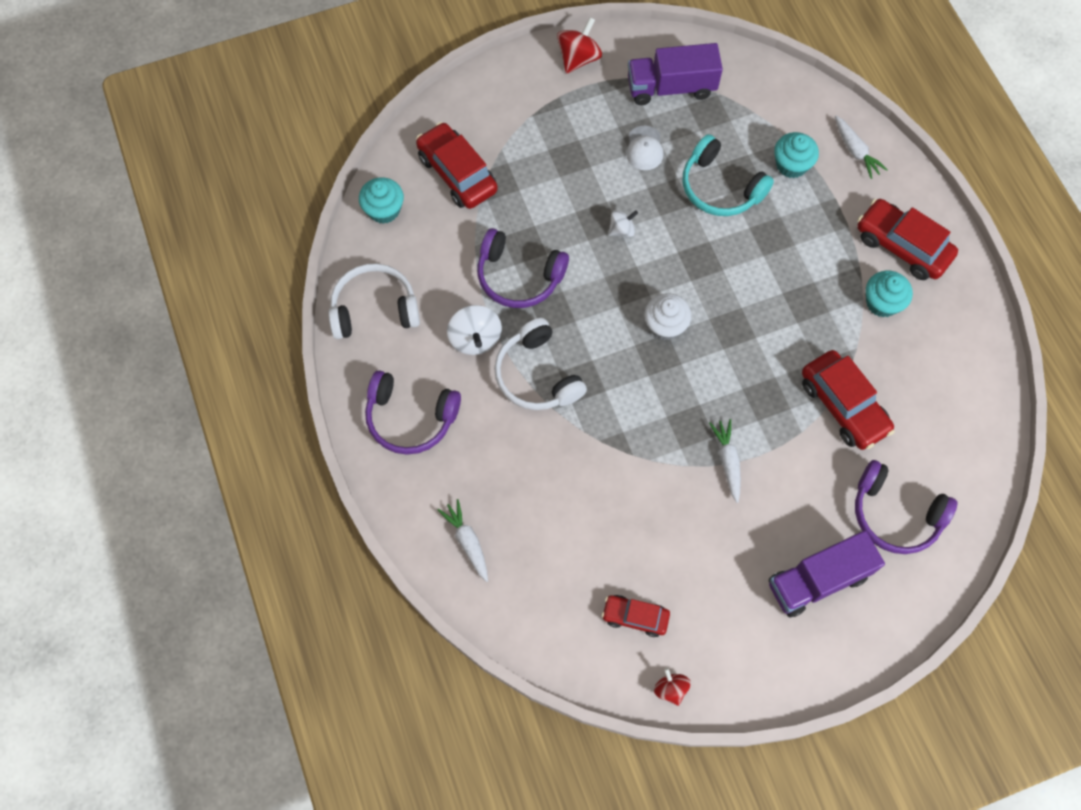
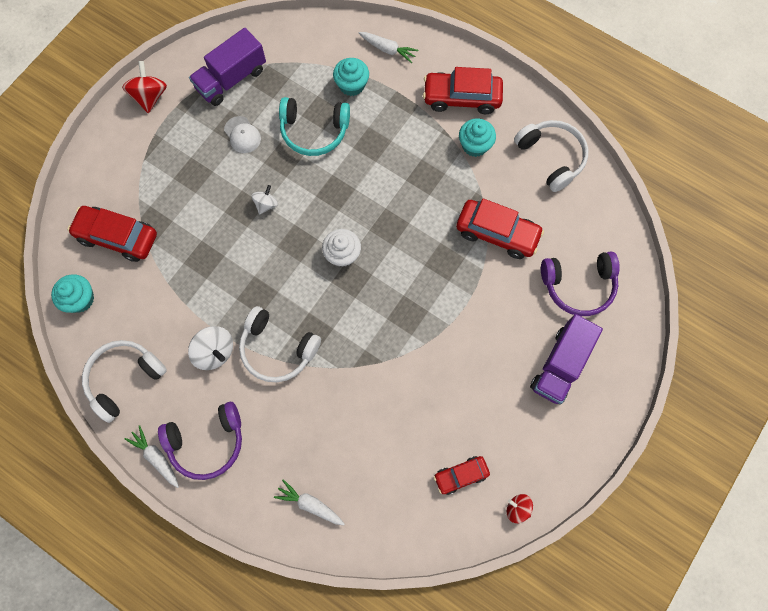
camera: 35 degrees left, 5 degrees up
(519, 277) = (215, 285): purple headphones -> none
(727, 461) = (448, 322): white carrot -> white carrot (156, 457)
(959, 366) = (551, 157): none -> white headphones

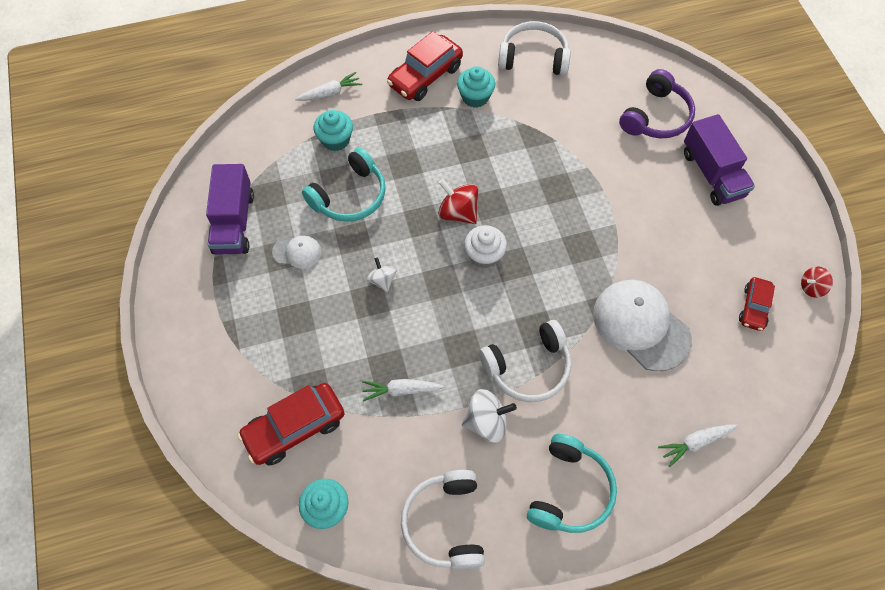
camera: 50 degrees left, 10 degrees down
(150, 96) = (180, 300): red spinning top -> red spinning top (458, 212)
(156, 457) = (549, 548): white carrot -> white carrot (401, 390)
(207, 442) = (570, 491): purple headphones -> turquoise headphones
(375, 402) = (641, 325): none -> white cap
(497, 233) = (565, 136): red car -> none

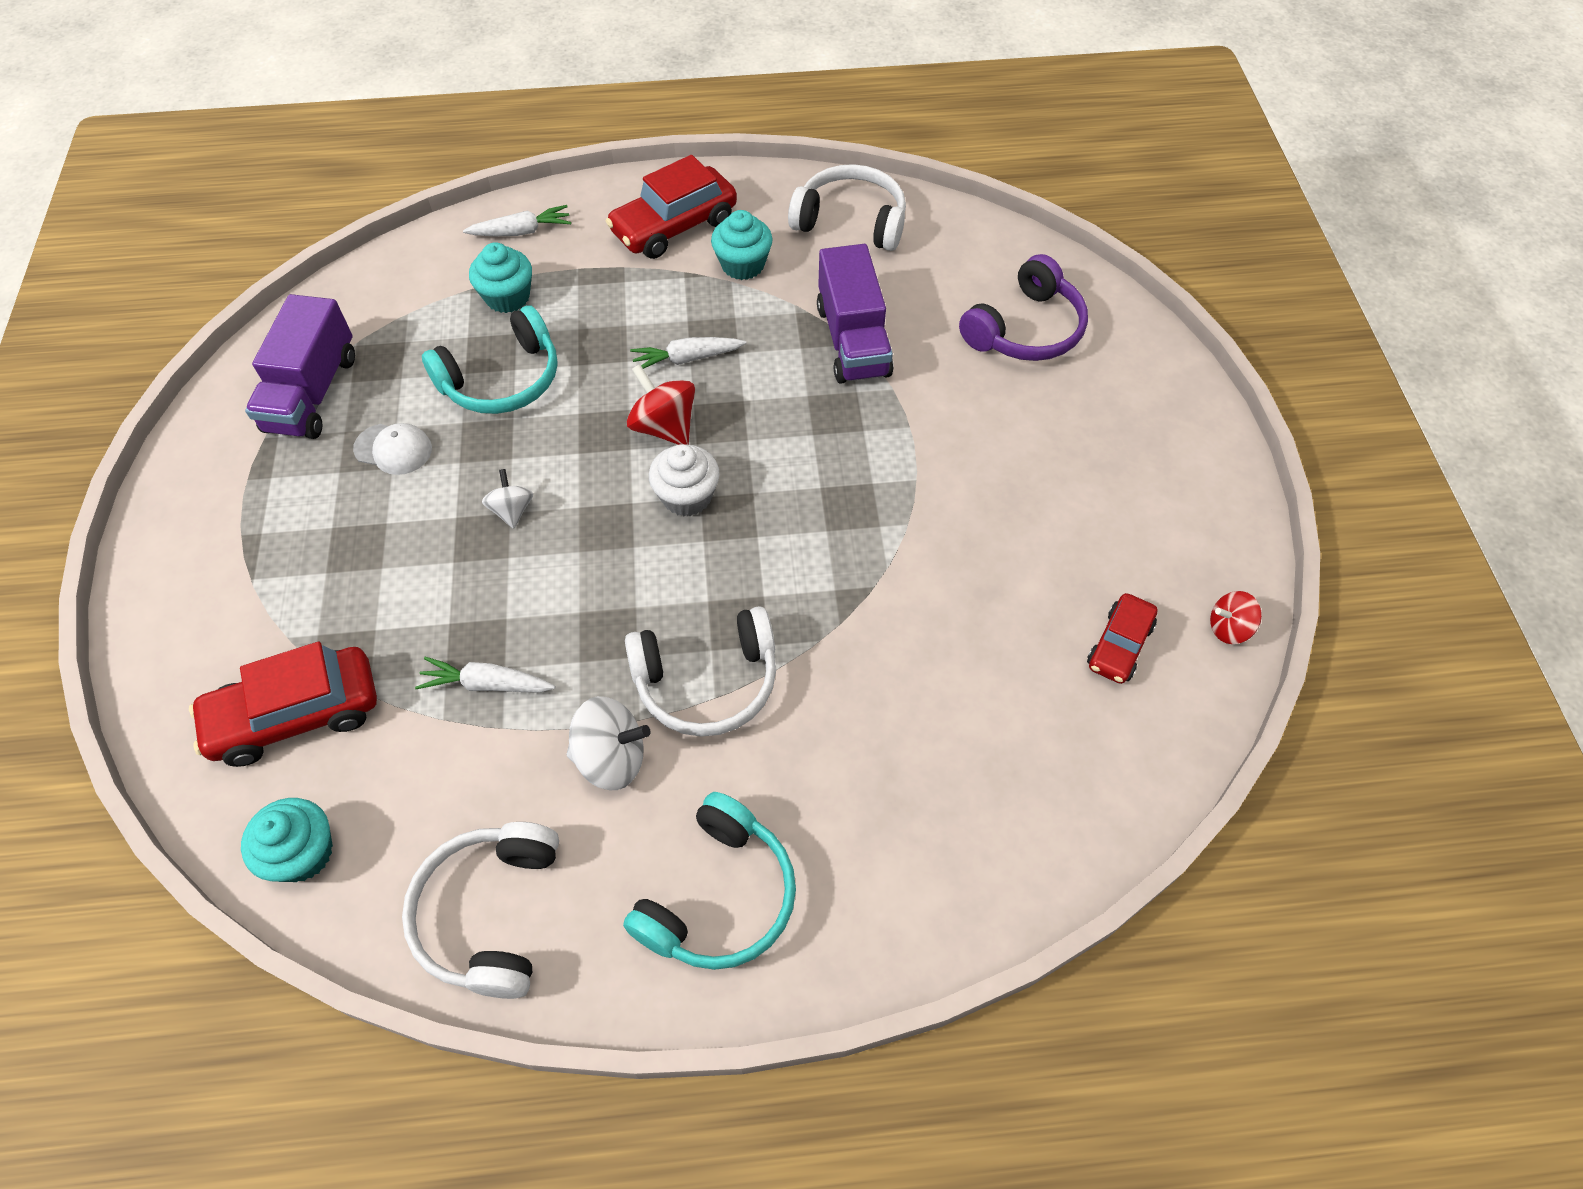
camera: 10 degrees right, 5 degrees down
(641, 325) = (916, 644): white cap -> none
(695, 443) = (960, 853): white carrot -> white carrot (686, 359)
(712, 174) = (1098, 426): purple truck -> purple truck (853, 340)

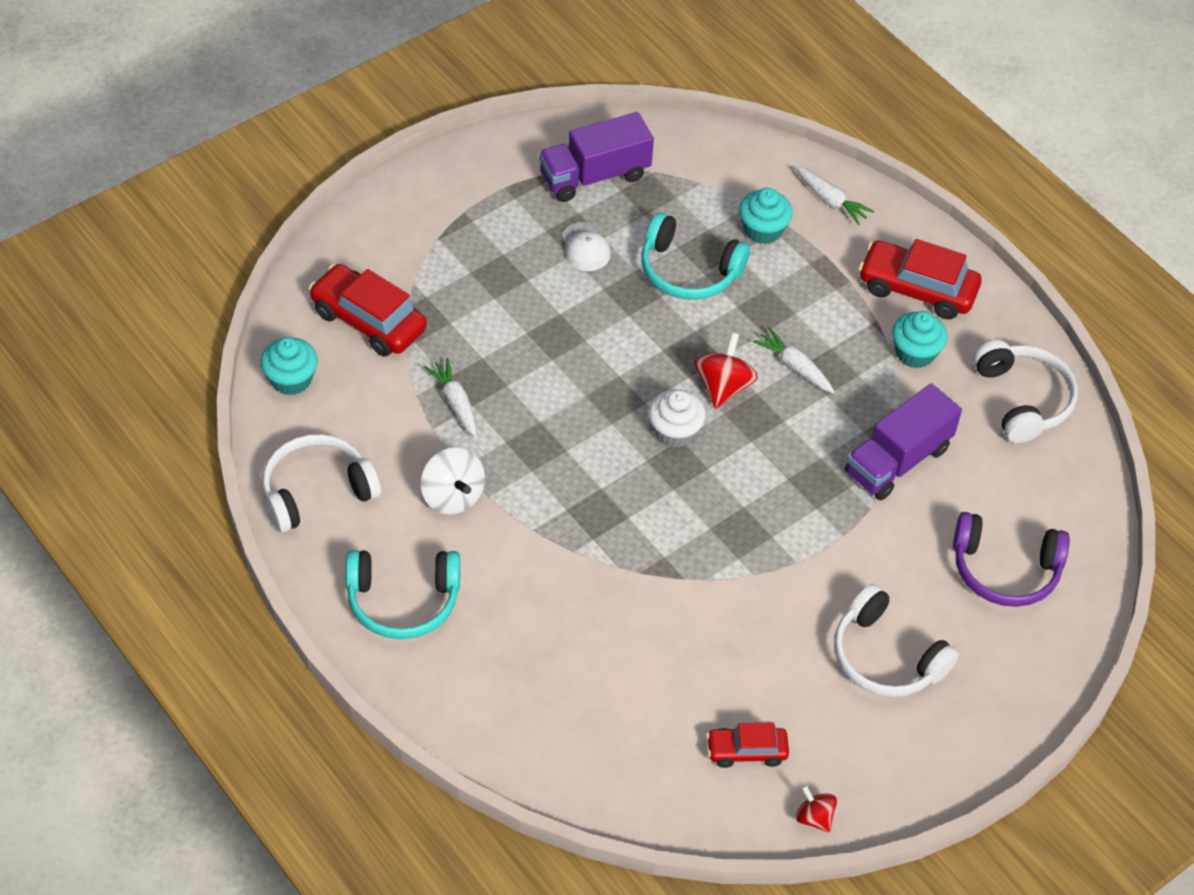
camera: 55 degrees right, 5 degrees down
(512, 510) = (588, 340): white spinning top -> none
(707, 682) = (541, 519): white headphones -> white headphones (885, 657)

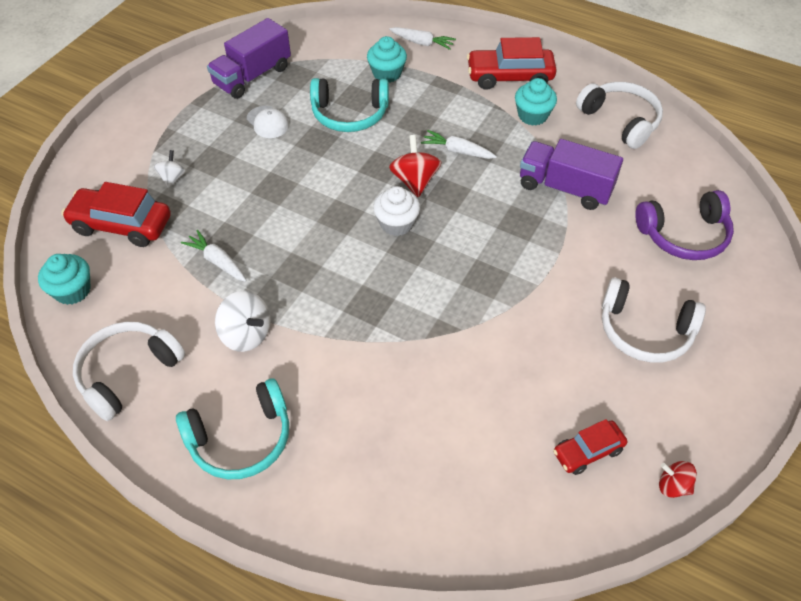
camera: 20 degrees left, 0 degrees up
(446, 282) = (173, 178): none -> white spinning top
(897, 460) = (565, 188): purple truck -> purple truck turned 90 degrees clockwise

